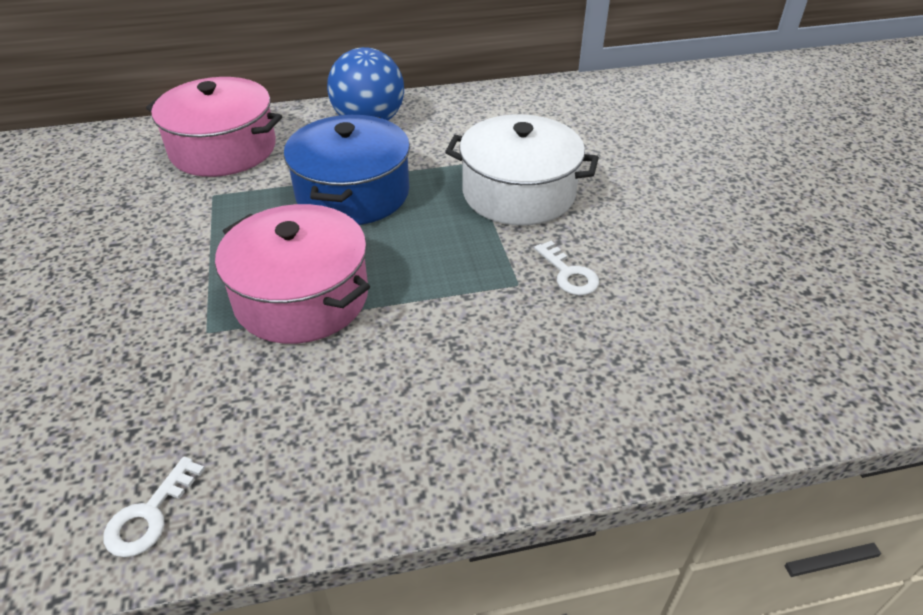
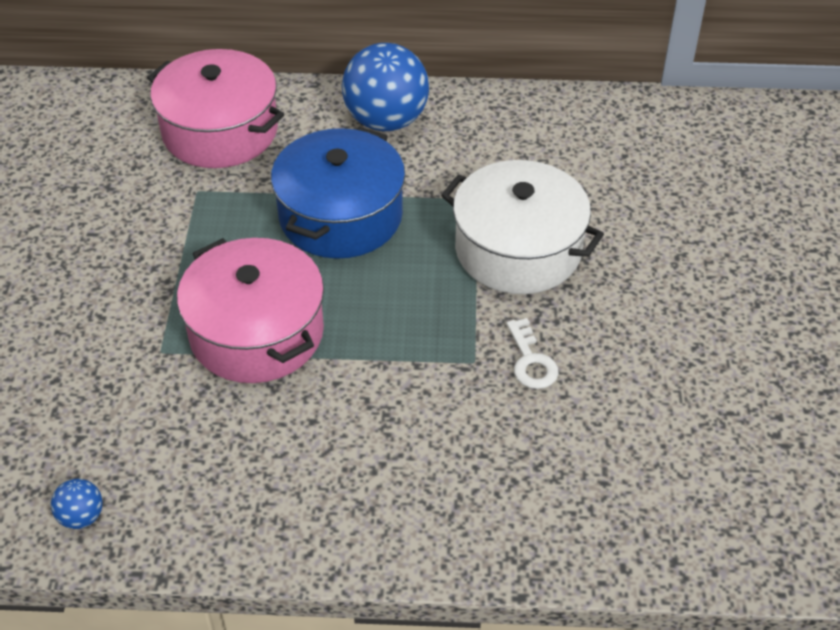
camera: 15 degrees right, 5 degrees up
(149, 515) = (81, 516): white key -> blue ball

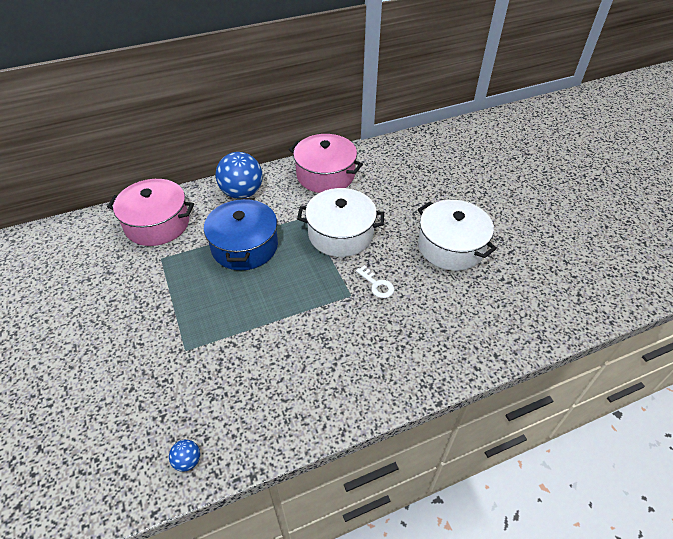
camera: 25 degrees left, 0 degrees up
(256, 332) = (233, 320): pink pot -> pink pot (325, 175)
(712, 341) = (451, 246): none -> white pot

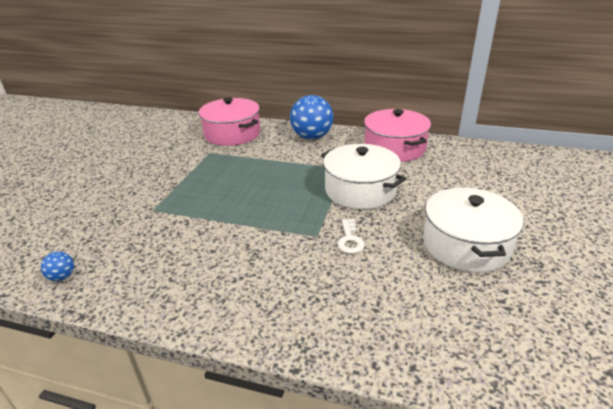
camera: 40 degrees right, 15 degrees down
(244, 246) = (272, 168): blue pot -> none

